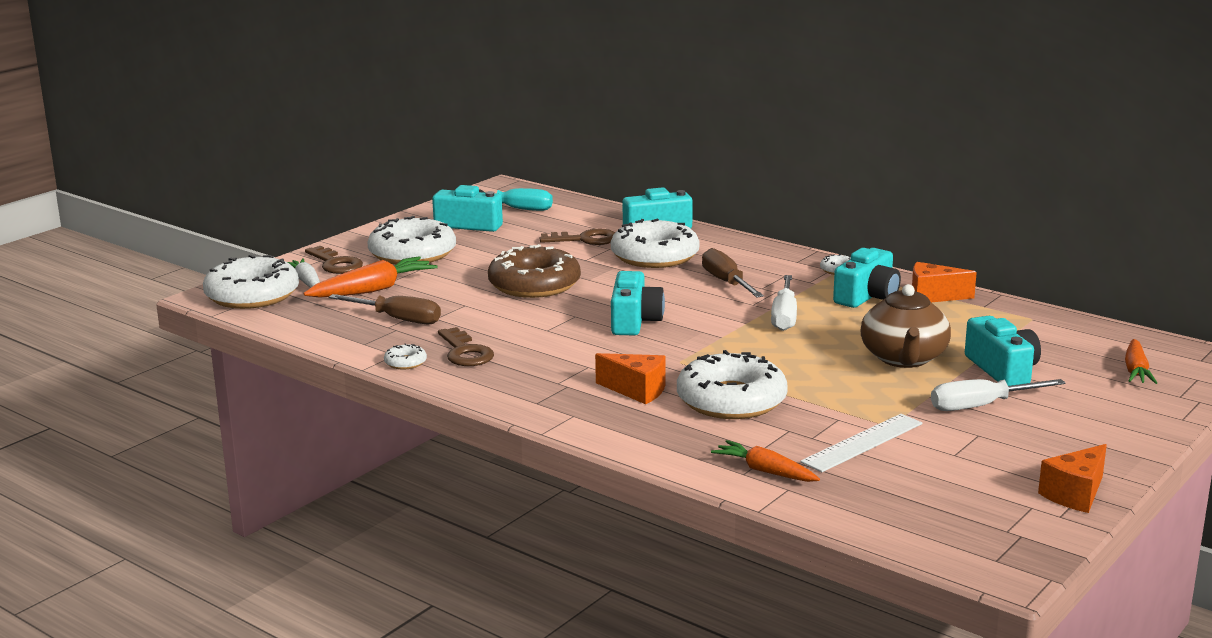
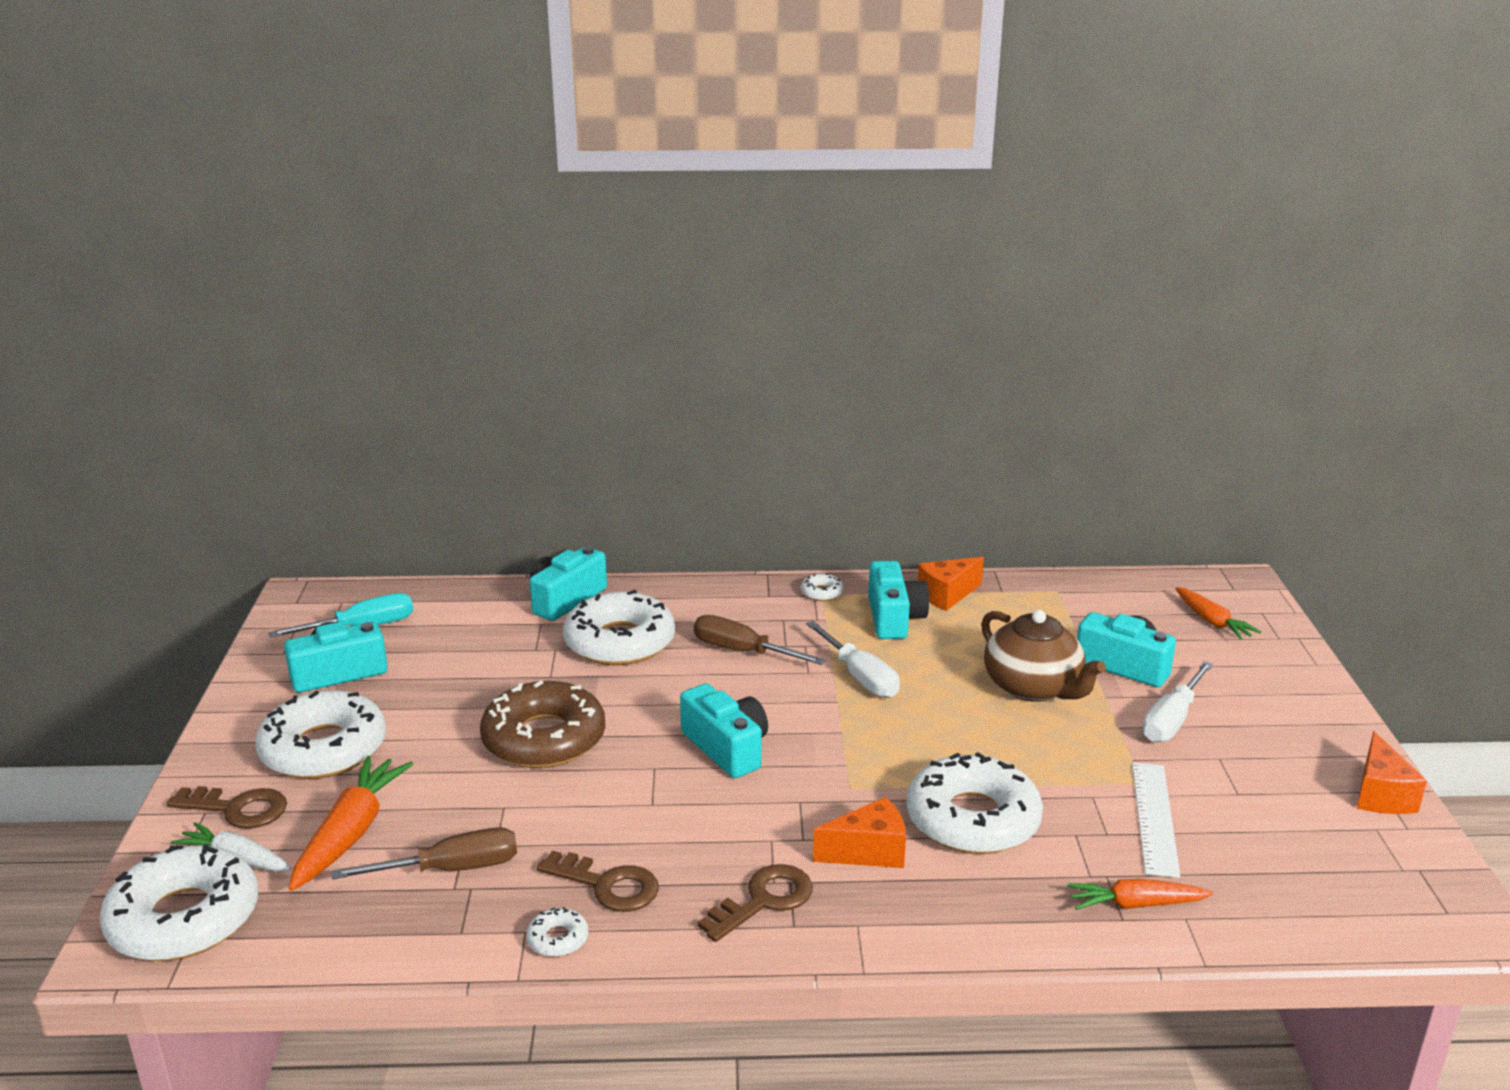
camera: 40 degrees left, 5 degrees up
(585, 239) = (510, 645): brown key -> brown key (764, 900)

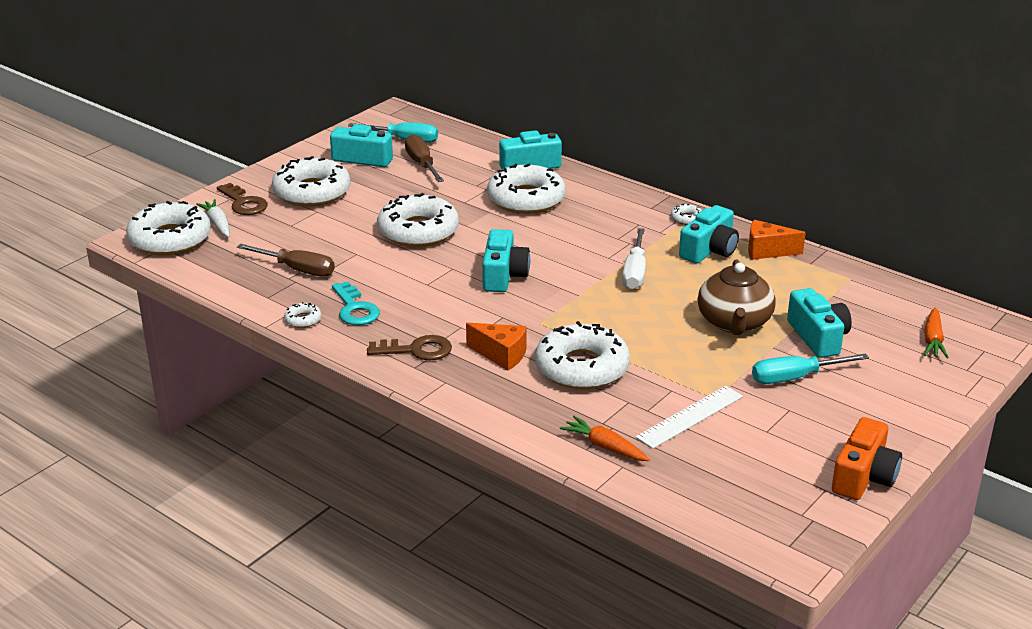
camera: 40 degrees right, 5 degrees up
(350, 834) = (275, 235): orange carrot -> none
(544, 739) = (418, 231): brown donut -> white donut
(608, 885) = (355, 309): brown key -> turquoise key
(742, 651) = (587, 231): brown screwdriver -> brown screwdriver (422, 164)
(1171, 720) = (794, 378): white screwdriver -> turquoise screwdriver
(1380, 795) = (863, 476): orange cheese -> orange camera

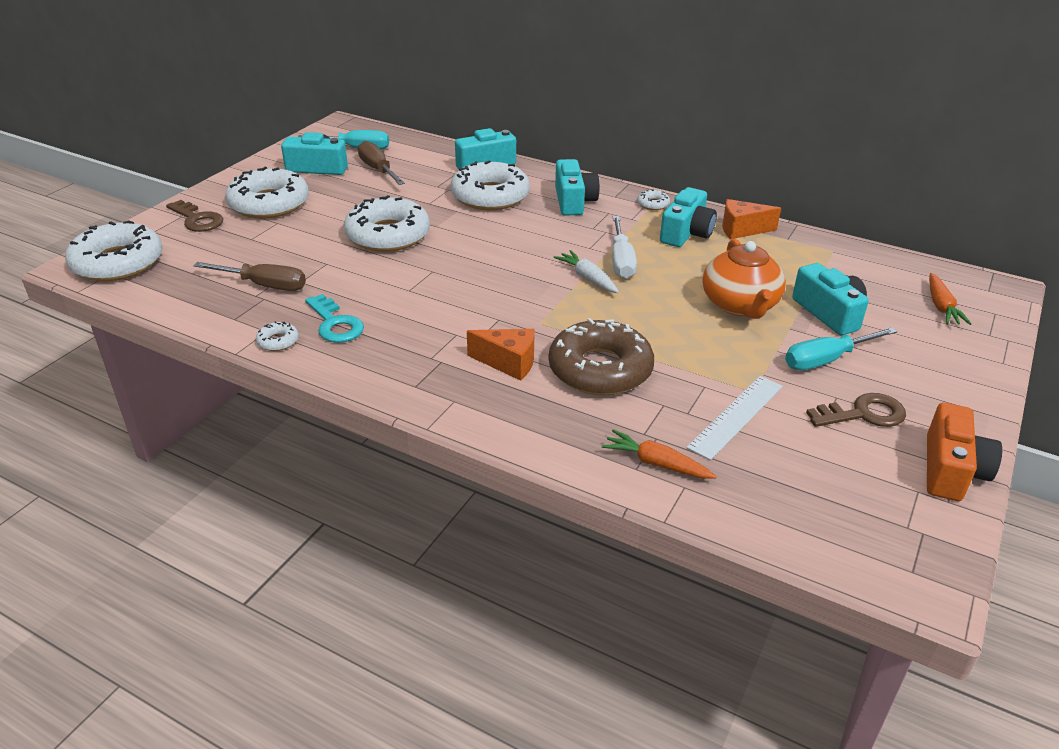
camera: 10 degrees left, 5 degrees up
(218, 224) = (170, 243): white carrot -> white carrot (588, 278)
(417, 350) = (413, 365): brown key -> brown key (863, 414)
(503, 275) = (488, 274): turquoise camera -> turquoise camera (574, 201)
(581, 367) = (600, 369): white donut -> brown donut
(734, 323) = (740, 305): brown teapot -> orange teapot

